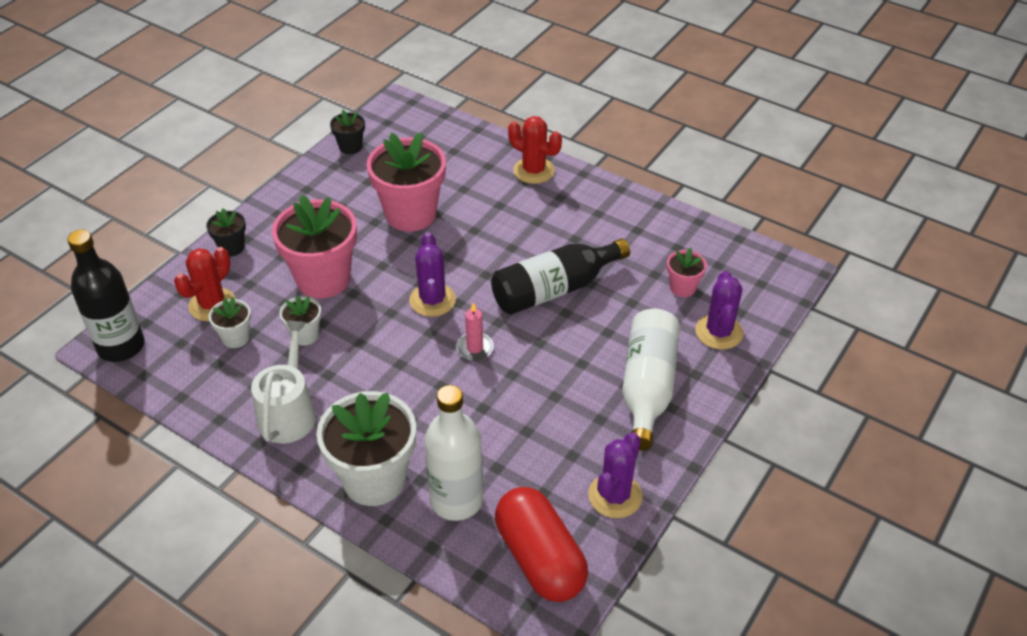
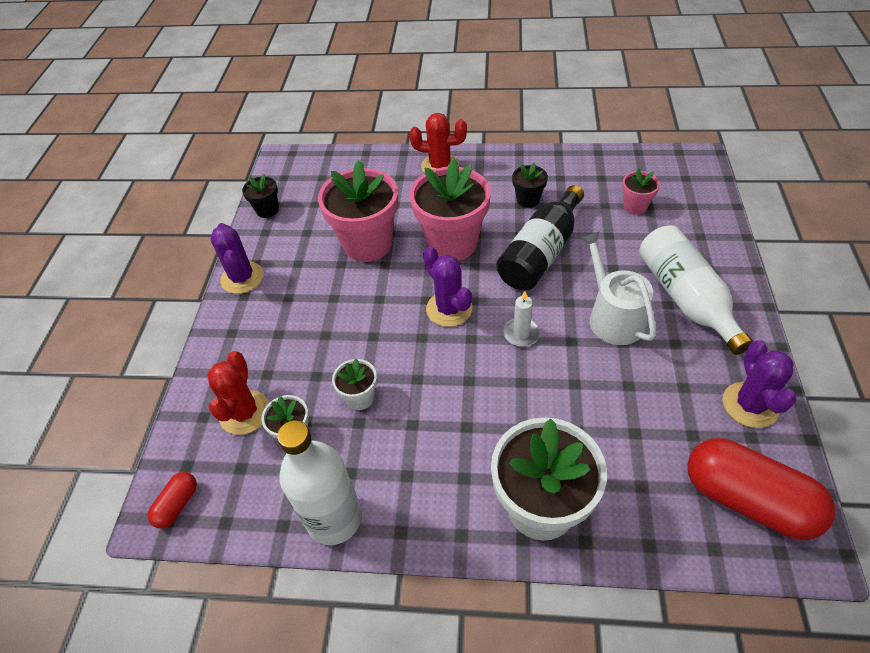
camera: 25 degrees left, 5 degrees up
(121, 346) = (177, 505): black bottle -> red capsule
(231, 247) = (223, 347): black flower pot -> black flower pot (528, 200)
(288, 412) = (405, 483): white watering can -> white watering can (612, 317)
(323, 279) = (335, 336): pink flower pot -> pink flower pot (452, 243)
(456, 500) = (629, 484): white bottle -> white bottle (334, 518)
(475, 348) = (521, 334): pink candle -> white candle
(719, 332) = (693, 228): purple cactus -> purple cactus (242, 278)

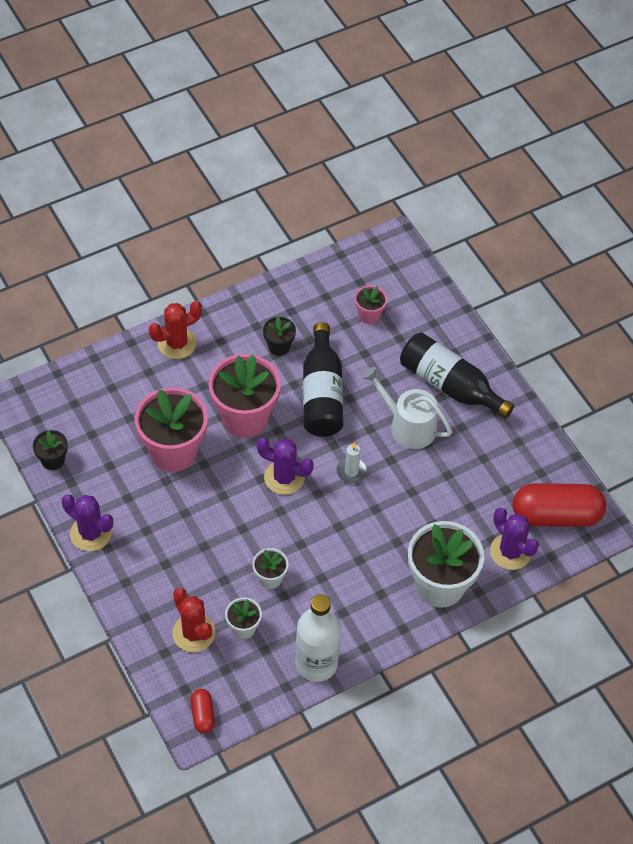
camera: 40 degrees left, 5 degrees up
(685, 298) = (450, 385): white bottle -> black bottle
(750, 405) = (530, 450): purple cactus -> purple cactus (510, 552)

